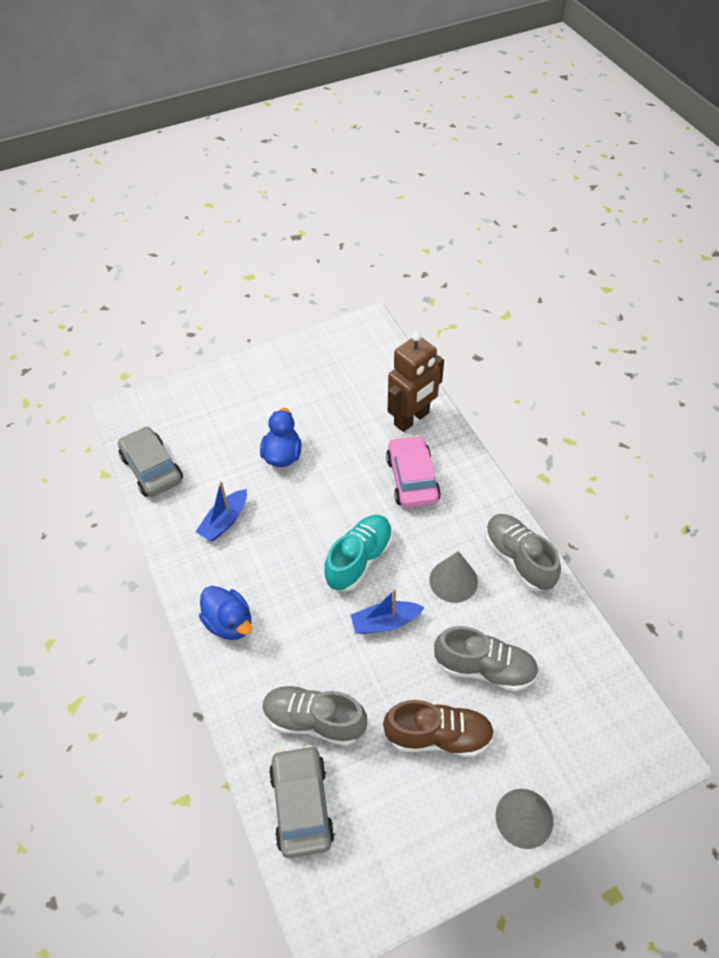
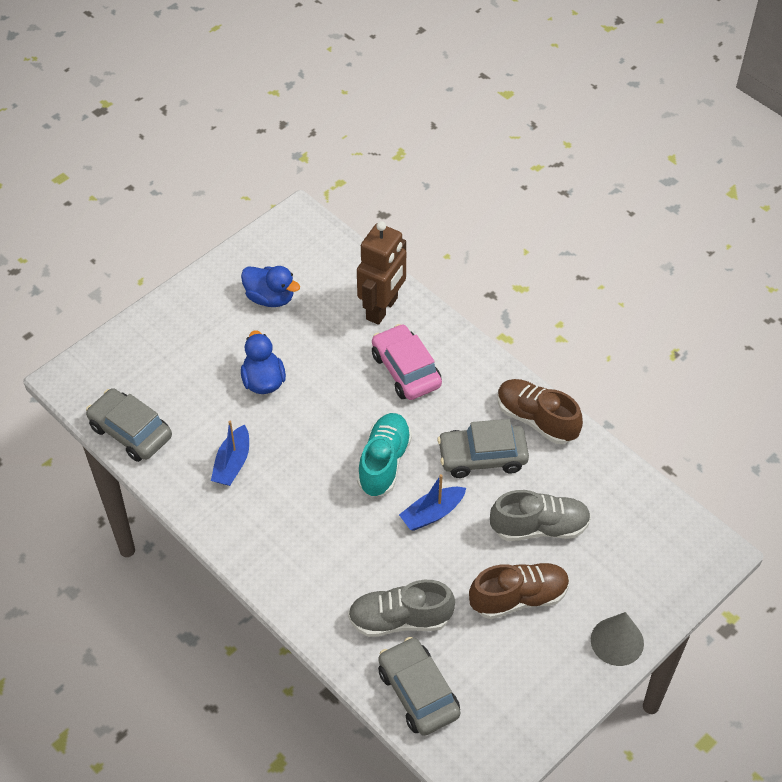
camera: 20 degrees left, 0 degrees up
(229, 623) = (281, 558): blue duck -> blue duck (270, 298)
(453, 580) = (482, 457): grey cone -> grey car
(518, 559) = (536, 419): grey shoe -> brown shoe

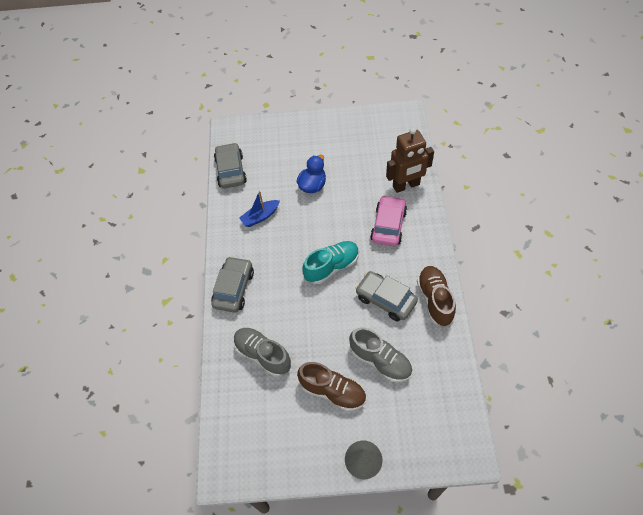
camera: 45 degrees right, 5 degrees up
(270, 298) = (354, 146): blue duck -> none
(418, 692) = (235, 400): grey car -> grey car (234, 288)
(432, 513) = (331, 311): blue boat -> none

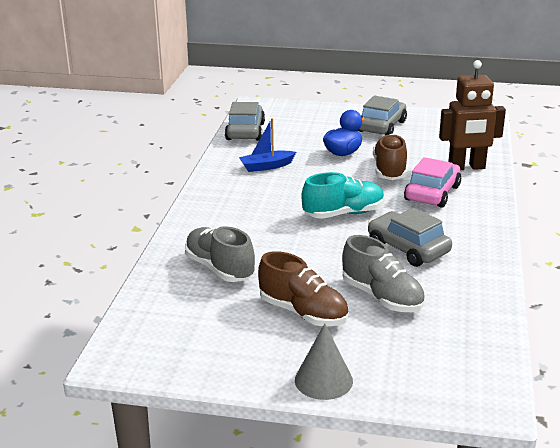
camera: 10 degrees right, 30 degrees down
(234, 288) = (207, 213): grey car -> grey car (381, 126)
(435, 300) = (478, 258): brown shoe -> brown shoe (389, 170)

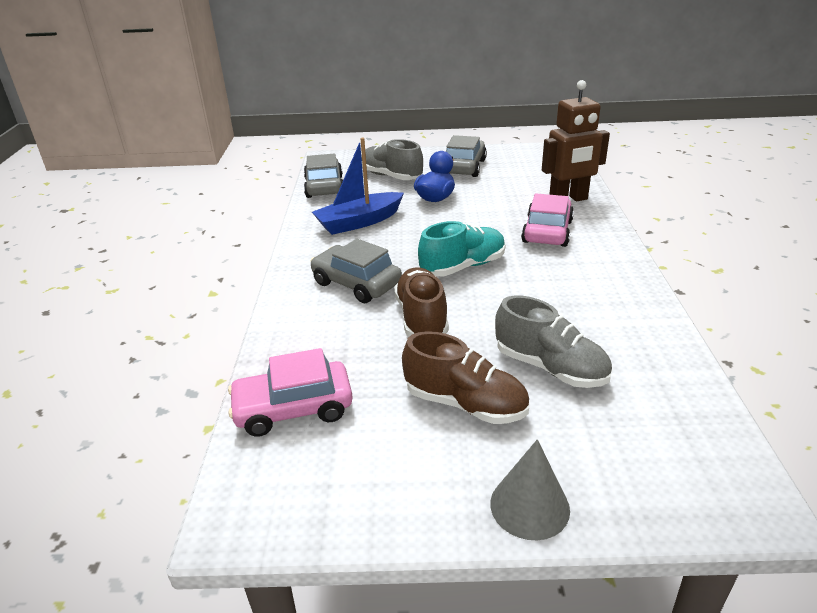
camera: 10 degrees left, 5 degrees up
(171, 299) = (293, 408): none -> pink car
(219, 268) = (343, 356): grey shoe -> grey shoe (391, 176)
(266, 166) = (359, 222): blue boat -> blue boat, size x1.51
(389, 170) = (491, 211): brown shoe -> brown shoe (421, 318)
(408, 248) = (551, 300): grey car -> grey car (356, 283)

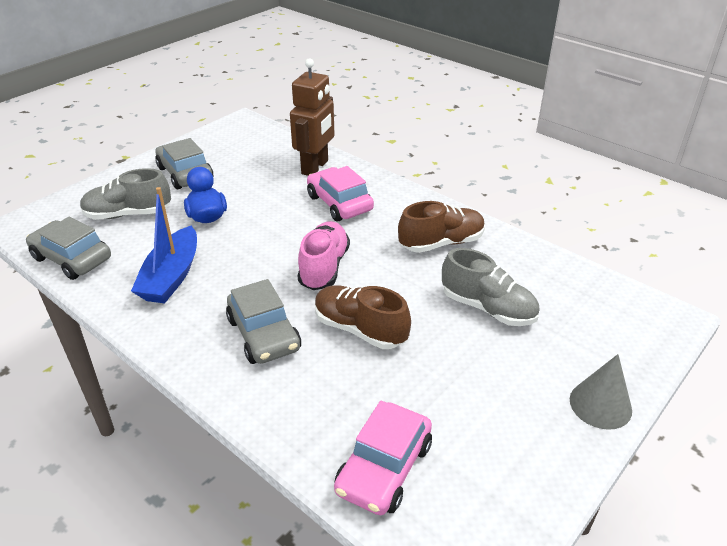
camera: 50 degrees left, 5 degrees up
(356, 283) = (264, 334): grey car -> grey car turned 105 degrees counterclockwise
(463, 266) = (324, 267): turquoise shoe -> pink shoe
(465, 404) = (481, 370): brown shoe -> brown shoe (441, 243)
(550, 367) = (488, 308): grey shoe -> grey shoe turned 45 degrees clockwise

